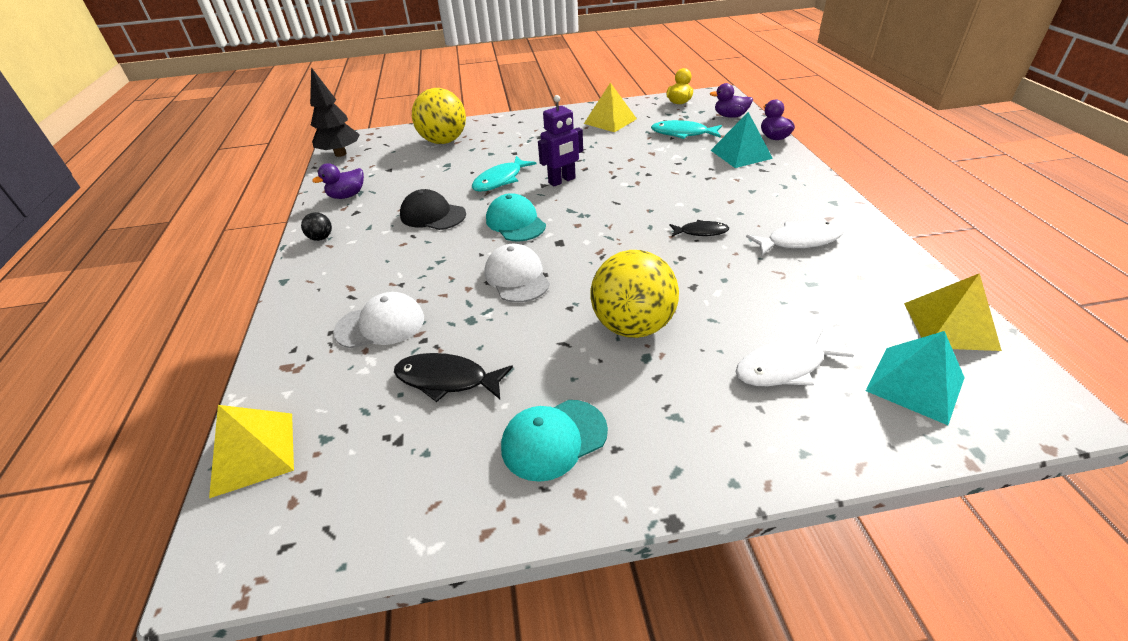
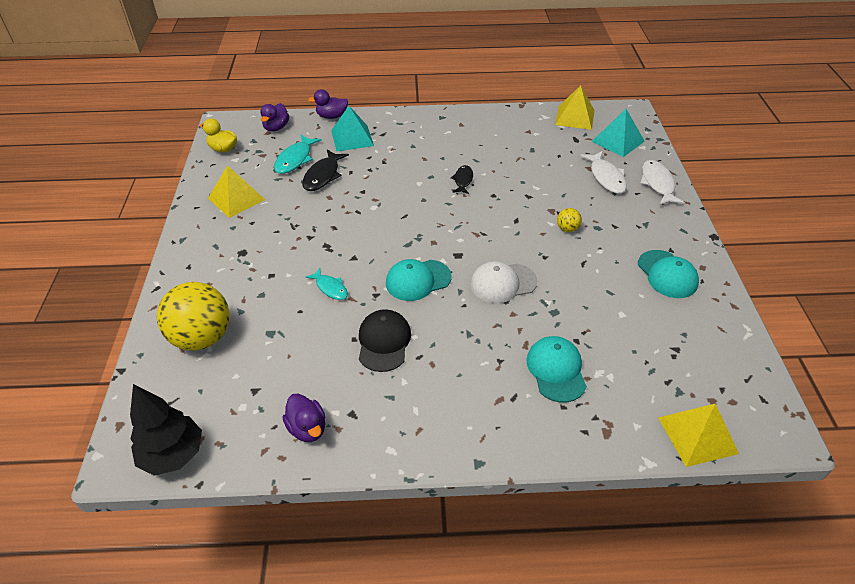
camera: 85 degrees left, 5 degrees up
(321, 238) = (401, 441): black ball -> none
(380, 325) = (556, 370): white cap -> turquoise cap
(432, 215) = (384, 342): black cap -> black cap turned 150 degrees clockwise
(447, 379) = (619, 325): black fish -> black fish (323, 176)
(500, 180) = (330, 288): turquoise fish -> turquoise fish, size x0.64
(562, 181) = (352, 244): purple robot -> none
(633, 326) = (567, 229): yellow ball -> yellow ball, size x0.42
(799, 241) = (485, 142): white fish -> white fish (657, 184)

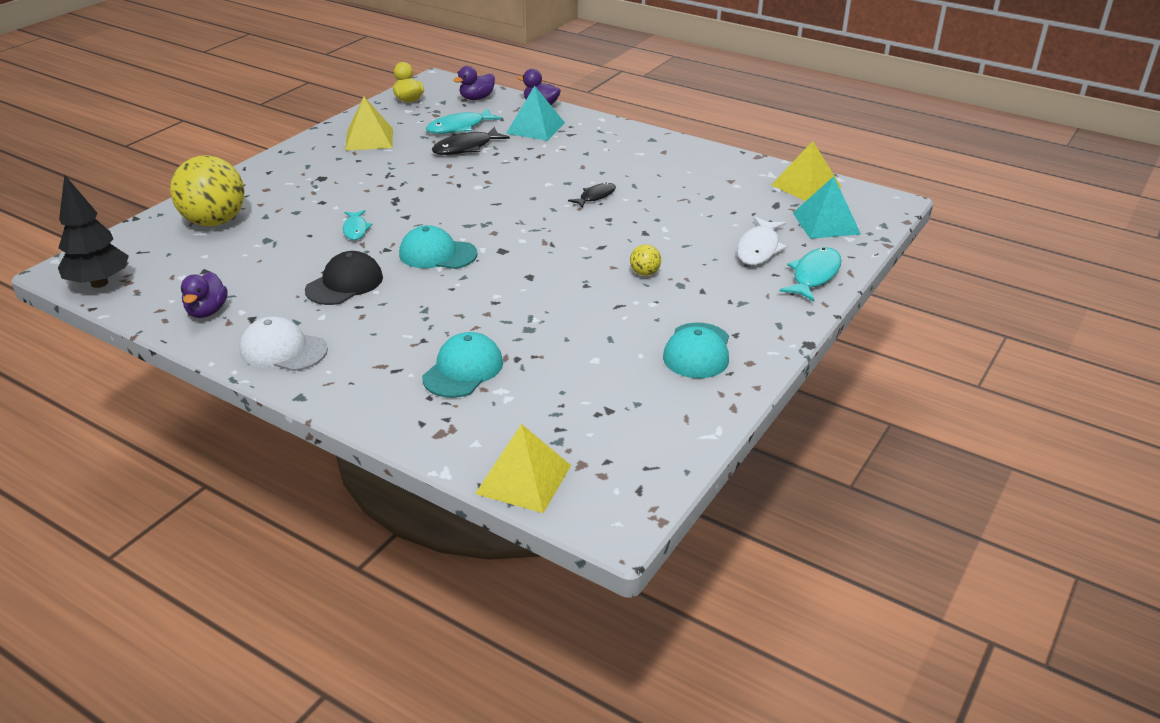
camera: 35 degrees right, 10 degrees down
(503, 283) = (512, 288): white cap -> white cap (283, 350)
(657, 184) = (814, 275): white fish -> turquoise fish

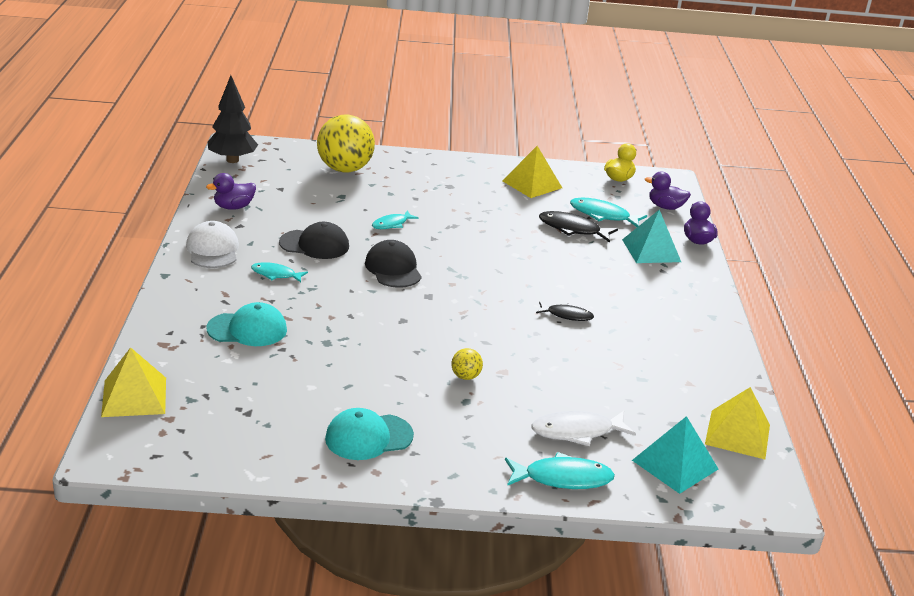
camera: 55 degrees right, 5 degrees down
(377, 323) = (276, 274): none -> turquoise fish
(437, 254) = (393, 269): turquoise cap -> black cap

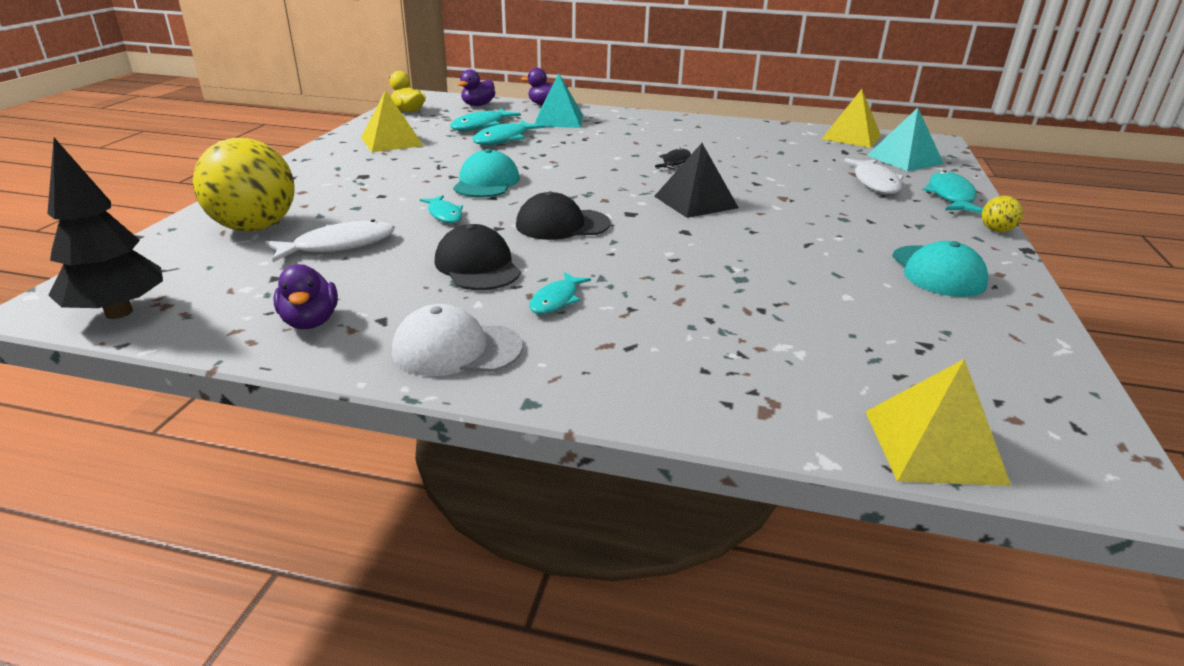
camera: 75 degrees left, 0 degrees up
(247, 329) = (713, 332): turquoise cap -> turquoise cap (486, 182)
(314, 245) = (477, 266): black cap -> black cap turned 45 degrees counterclockwise
(328, 198) = (338, 245): none -> white fish
(465, 376) = (798, 214): yellow ball -> yellow ball (996, 230)
(468, 325) = (696, 202): none -> black pyramid
(572, 229) = (504, 139): black fish -> turquoise fish

